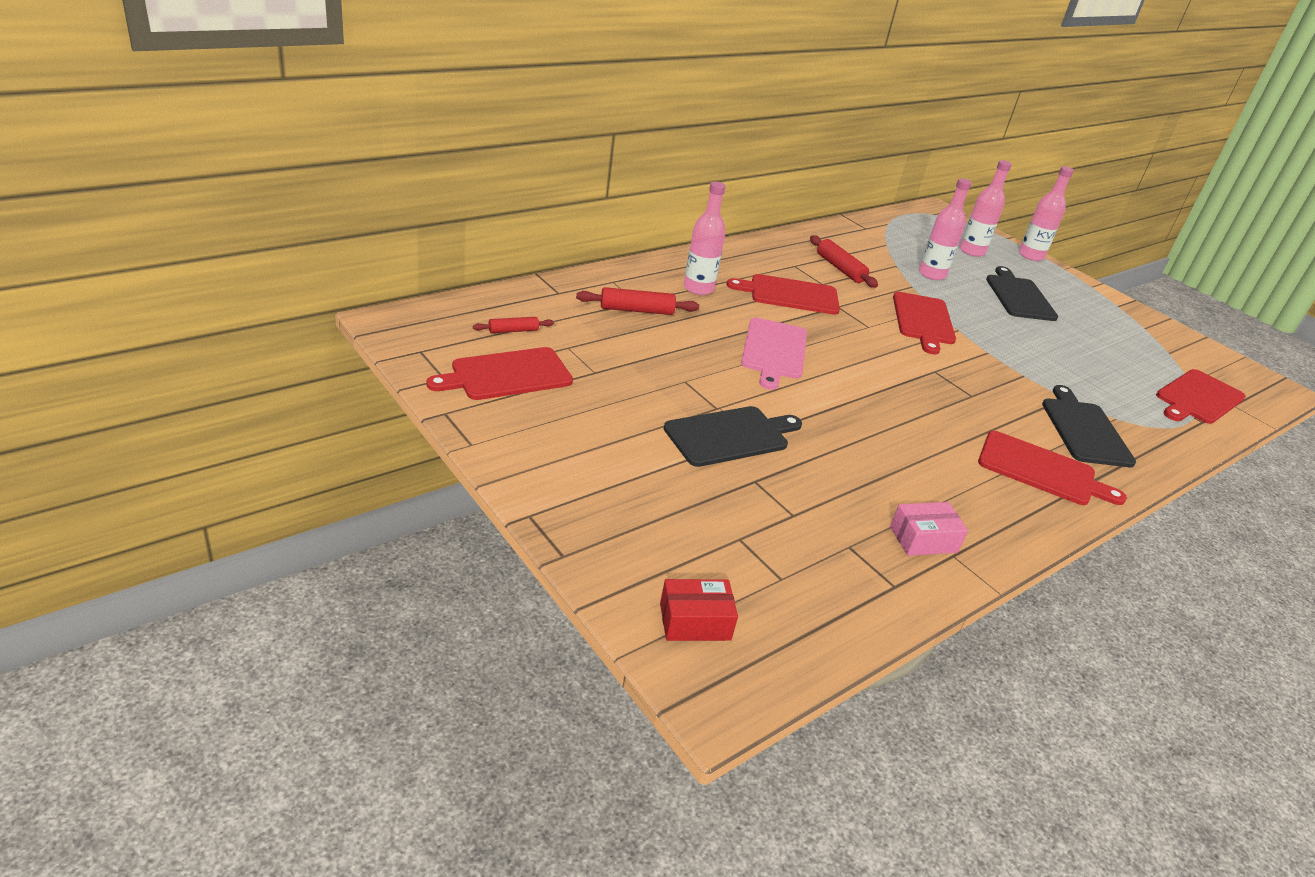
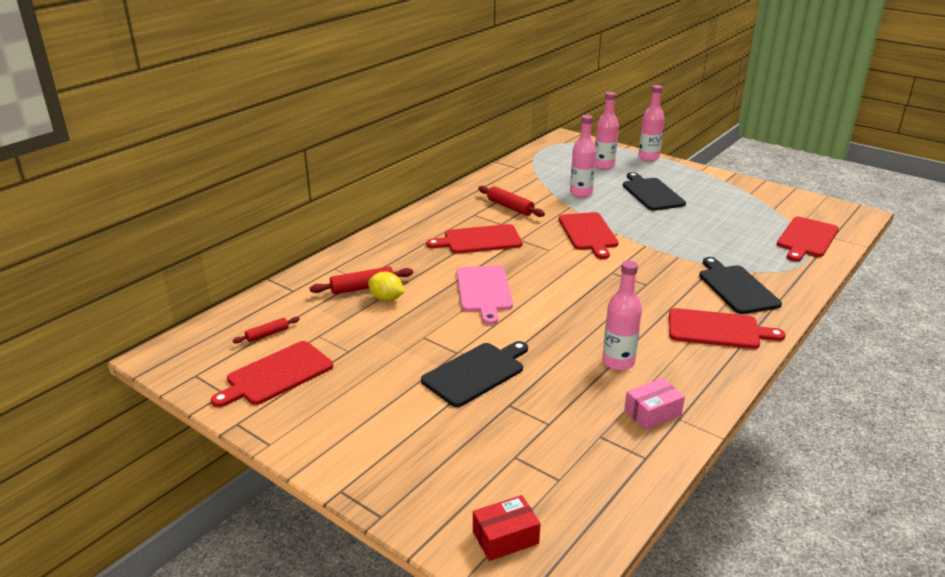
camera: 10 degrees left, 5 degrees down
(659, 329) = (386, 299): none -> yellow lemon
(698, 288) = (405, 255): pink bottle -> pink bottle (618, 362)

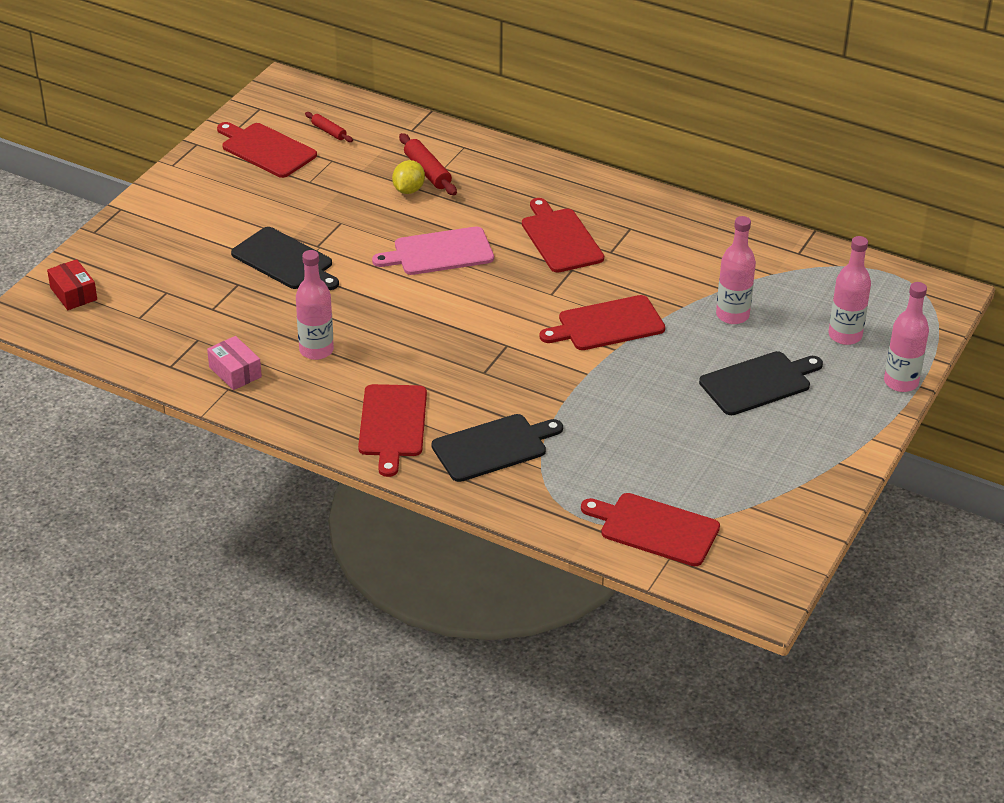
camera: 80 degrees right, 10 degrees up
(510, 207) = (662, 255): red rolling pin -> none

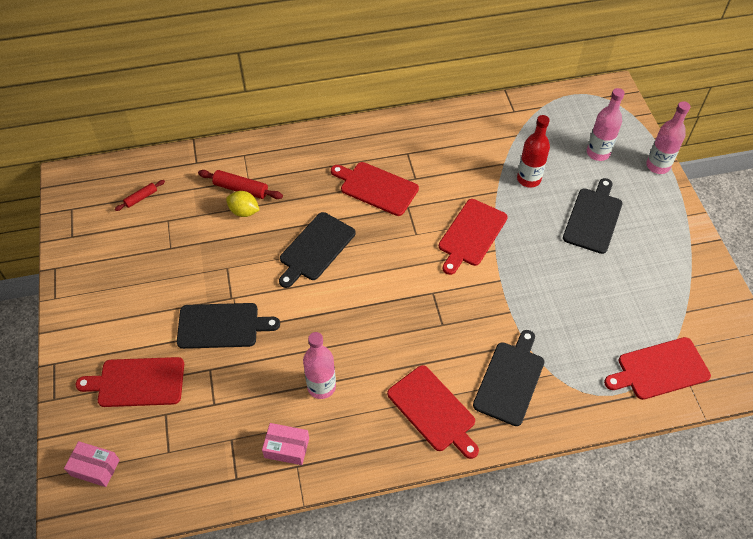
camera: 40 degrees left, 15 degrees up
(73, 294) = (95, 468): red box -> pink box
(266, 149) = (111, 241): red cutting board -> red cutting board (137, 382)
(329, 131) = (141, 198): red rolling pin -> red rolling pin turned 45 degrees counterclockwise
(408, 190) = (244, 211): yellow lemon -> yellow lemon turned 45 degrees counterclockwise
(439, 252) = (316, 248): pink cutting board -> black cutting board
(732, 315) = (528, 179): pink bottle -> red bottle

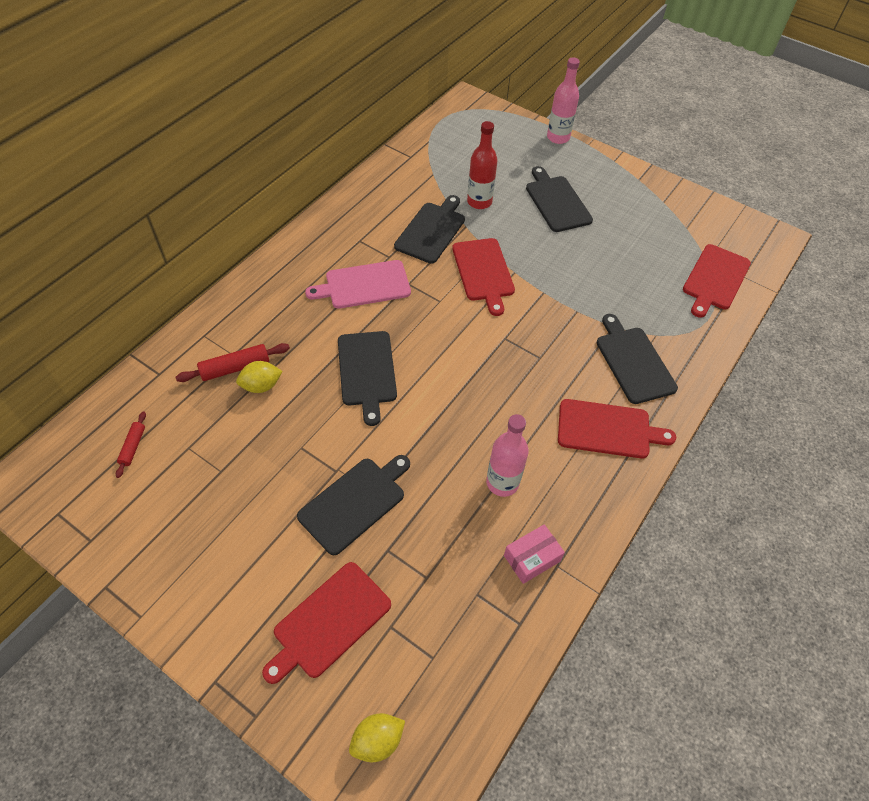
camera: 45 degrees left, 0 degrees up
(95, 468) = (377, 740): pink box -> yellow lemon
(376, 188) = (364, 285): red cutting board -> pink cutting board
(467, 178) = (431, 230): none -> black cutting board
(598, 153) = (507, 152): pink bottle -> none

